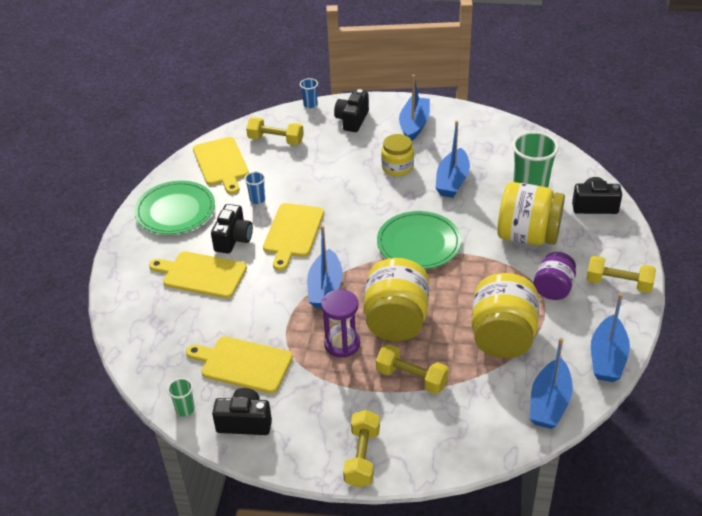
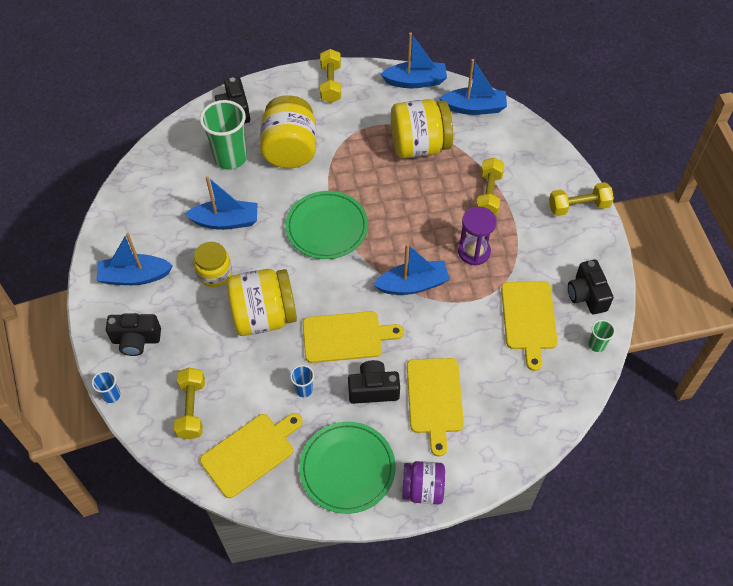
camera: 110 degrees left, 15 degrees up
(396, 320) = (431, 220): yellow jar -> yellow jar (264, 316)
(553, 288) = (351, 123): purple jar -> purple jar (422, 489)

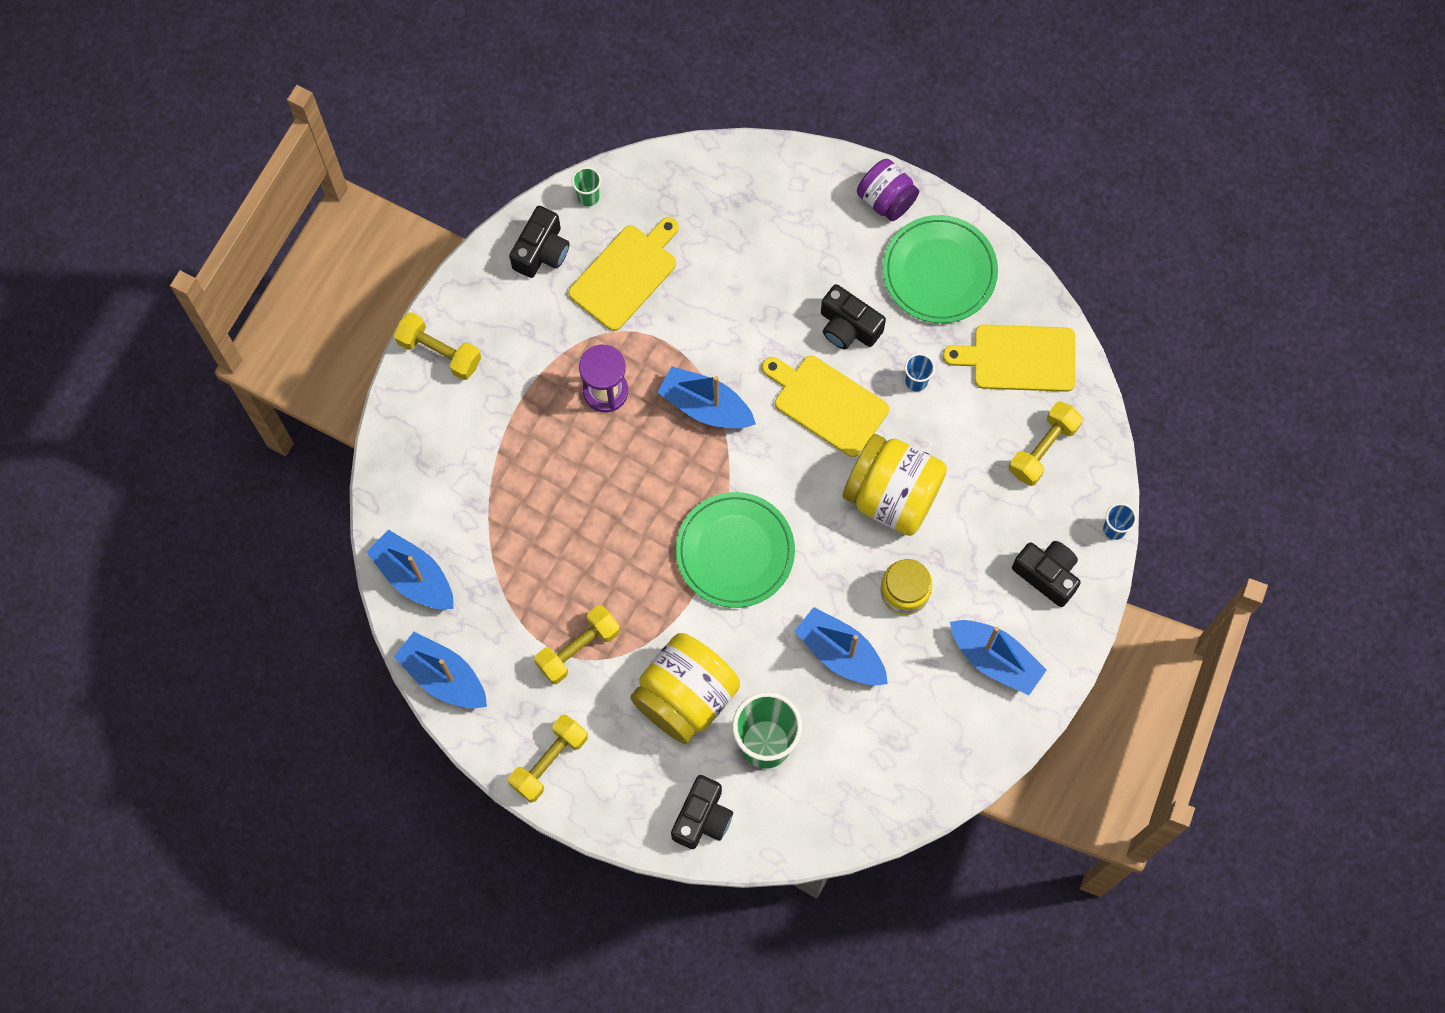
camera: 140 degrees left, 15 degrees up
(419, 146) = (531, 575): yellow jar -> none
(435, 399) = (797, 270): yellow cutting board -> none
(489, 194) = (519, 446): yellow dumbbell -> yellow dumbbell (578, 648)

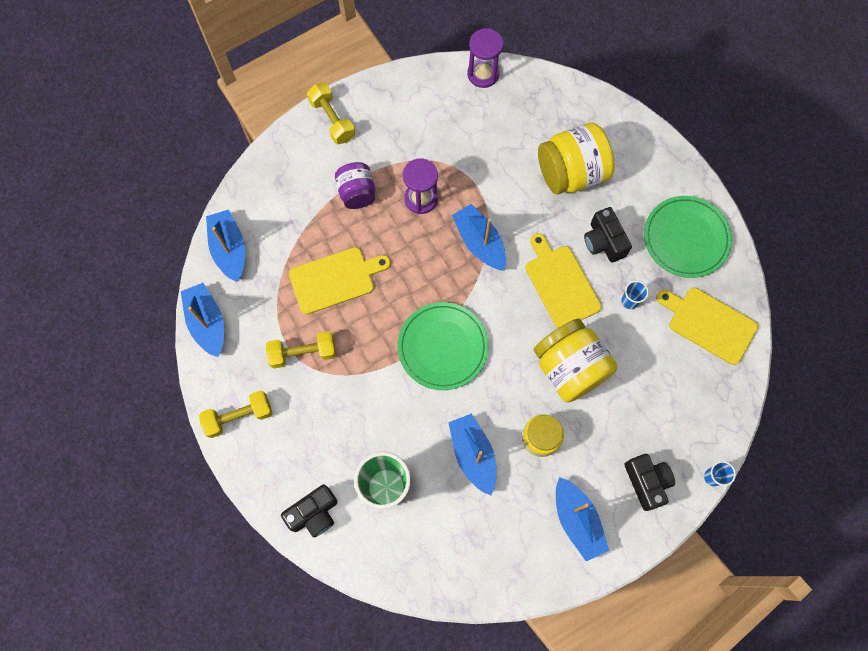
camera: 30 degrees right, 0 degrees up
(542, 251) = (433, 92): black camera -> none
(588, 196) = (483, 74): green cup -> purple hourglass
(625, 274) = (478, 133): yellow cutting board -> yellow cutting board (335, 279)
(685, 696) = (352, 425): yellow jar -> yellow jar (571, 173)
(886, 199) = (676, 174): purple jar -> purple jar (357, 193)
(1043, 449) = (692, 394): yellow dumbbell -> none

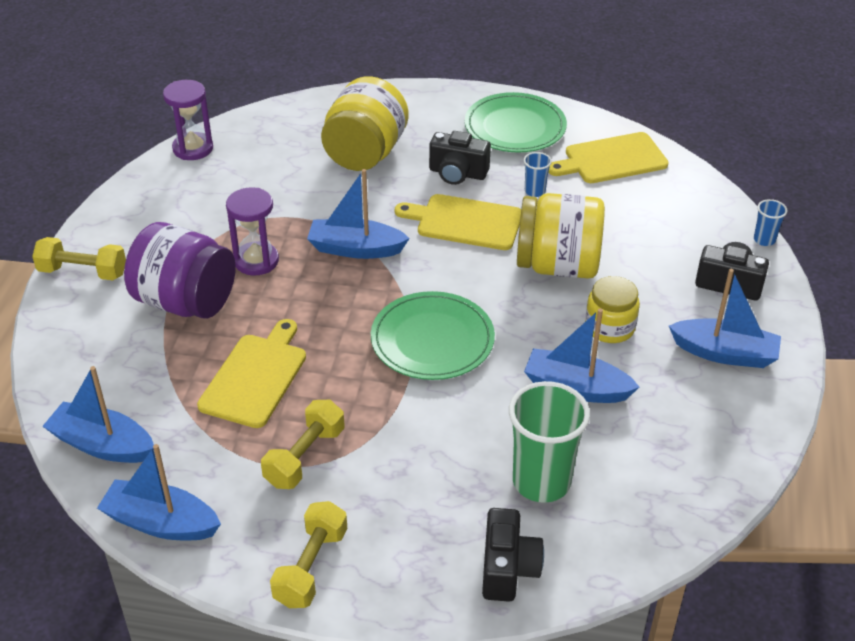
camera: 50 degrees left, 30 degrees down
(357, 193) = (185, 302): purple jar -> purple jar, size x1.66

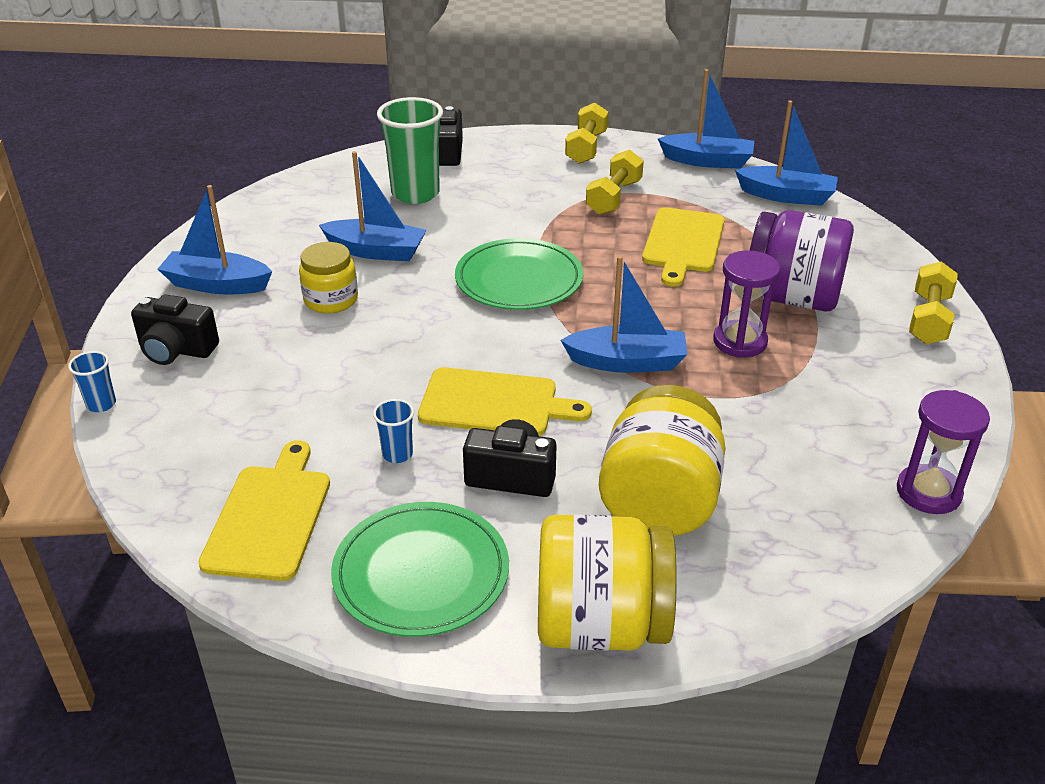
camera: 175 degrees right, 5 degrees down
(83, 272) = (929, 319): yellow dumbbell -> yellow dumbbell turned 75 degrees counterclockwise
(557, 265) = (378, 357): yellow jar -> yellow jar (600, 624)
(612, 159) = (269, 517): yellow cutting board -> yellow cutting board turned 60 degrees counterclockwise

